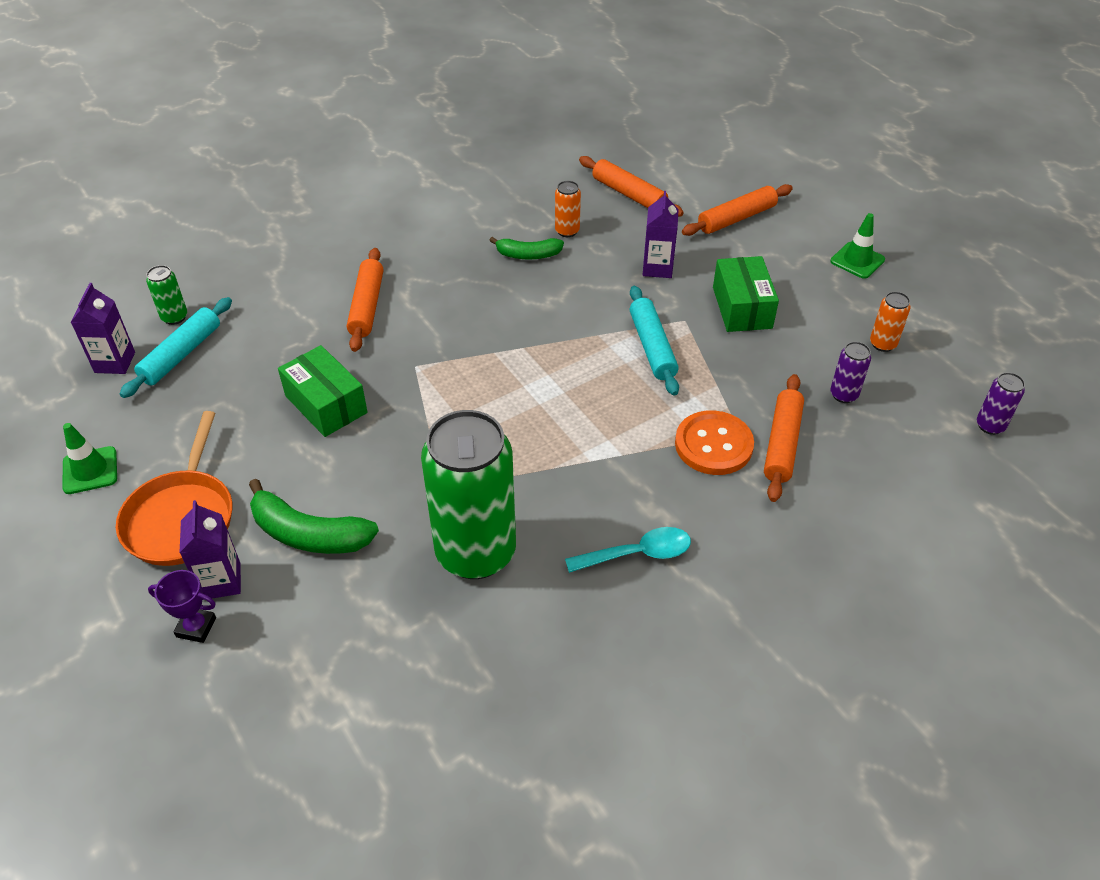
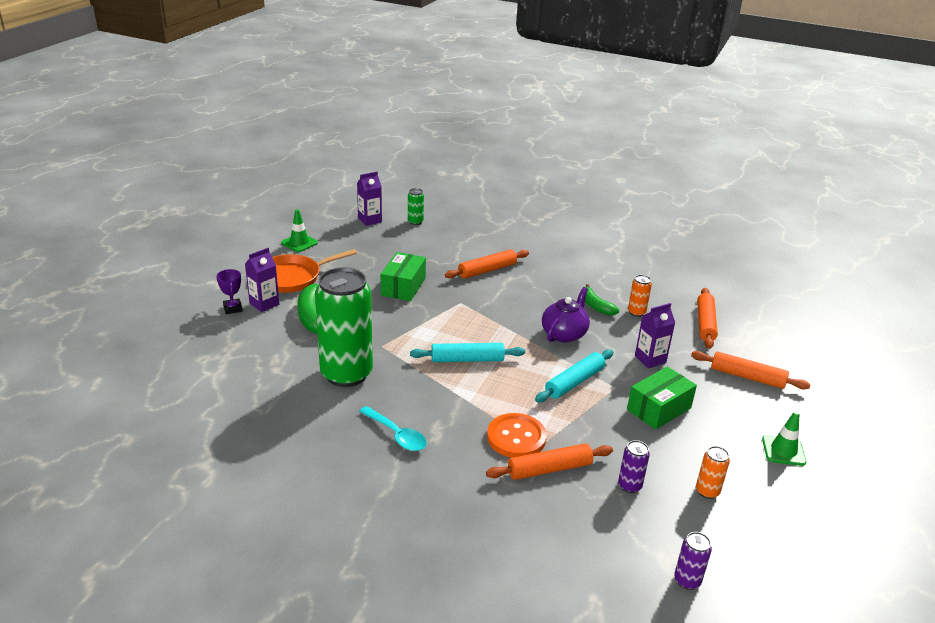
camera: 55 degrees right, 15 degrees down
(181, 354) = (393, 234): turquoise rolling pin -> turquoise rolling pin (467, 359)
(558, 308) = (564, 334): none -> purple teapot

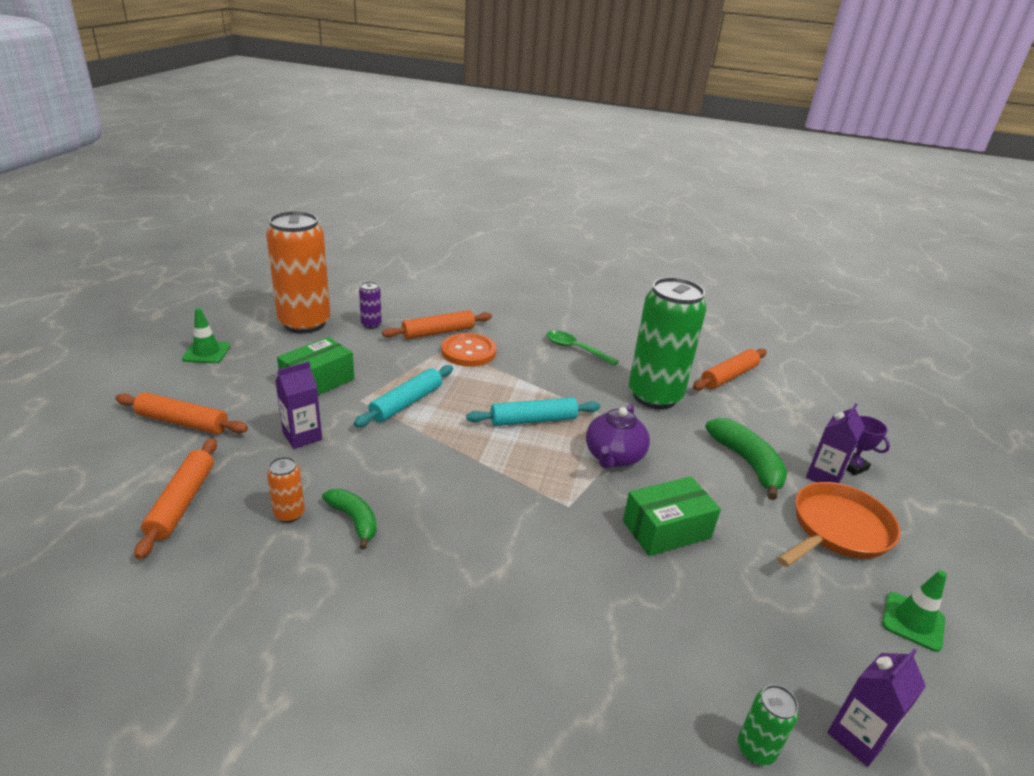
camera: 170 degrees right, 0 degrees up
(397, 435) = (575, 349): turquoise spoon -> green spoon
(403, 286) = (666, 529): green box -> green box turned 60 degrees clockwise
(487, 270) = (544, 587): orange rolling pin -> orange rolling pin (729, 376)
(564, 334) = (412, 464): purple teapot -> purple teapot (613, 457)
(687, 580) = (347, 283): purple can -> none
(707, 491) = (304, 323): orange can -> orange can, size x2.46

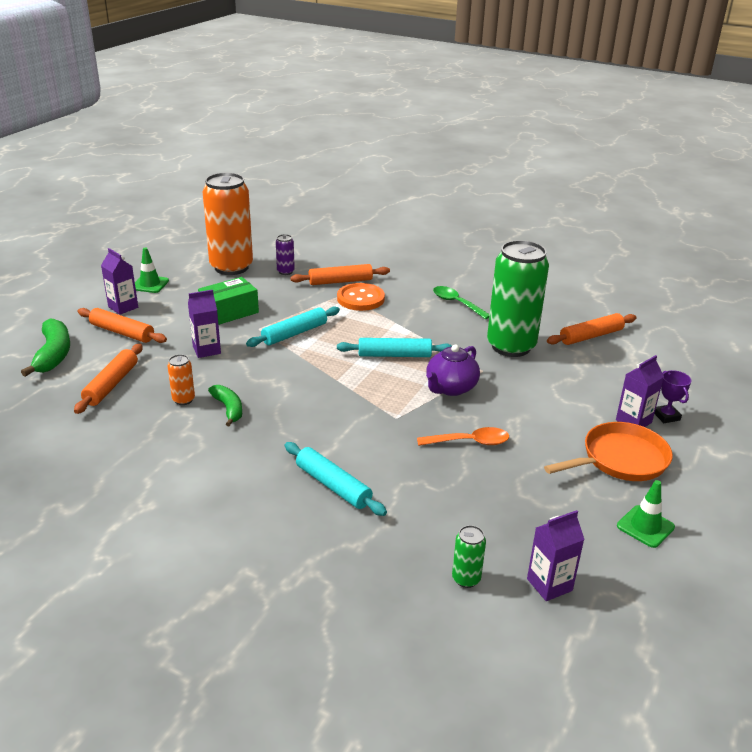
camera: 15 degrees right, 0 degrees up
(177, 386) = (123, 307): none -> purple carton
(528, 623) = (333, 486): none -> turquoise rolling pin
(666, 529) = (469, 442): green box -> orange spoon
(747, 463) = (567, 404): green banana -> green banana (53, 354)

